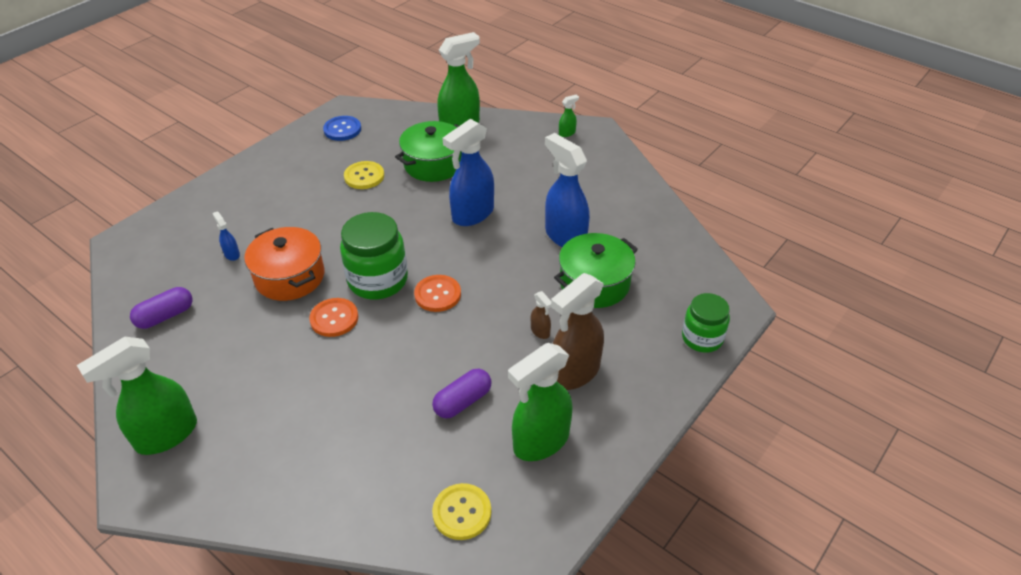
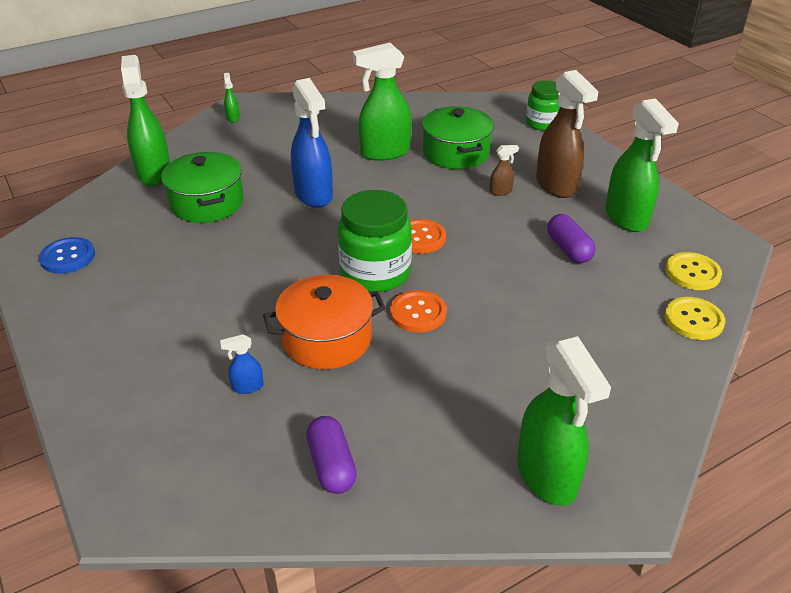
camera: 70 degrees left, 5 degrees down
(364, 176) = (183, 254): yellow button -> yellow button (693, 320)
(565, 236) = (384, 152): blue spray bottle -> green spray bottle

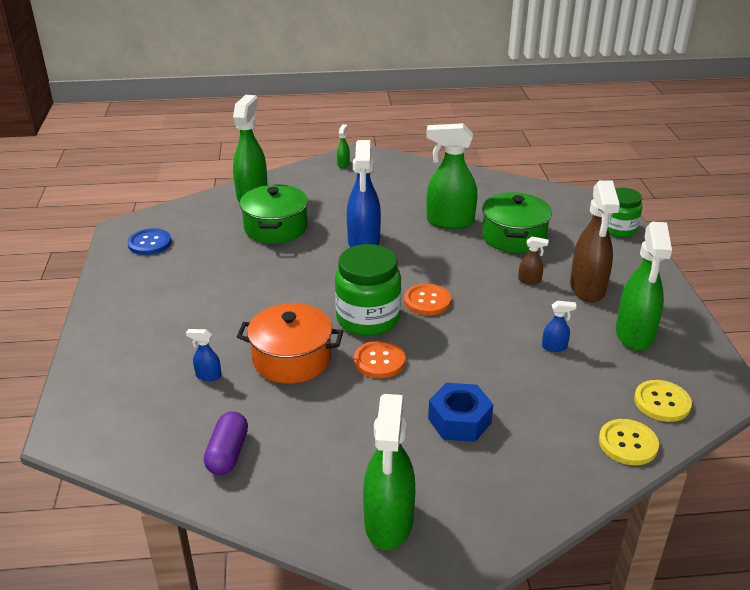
camera: 25 degrees right, 5 degrees down
(537, 348) = (459, 421): none -> blue nut
(568, 249) = (554, 347): purple capsule -> blue spray bottle

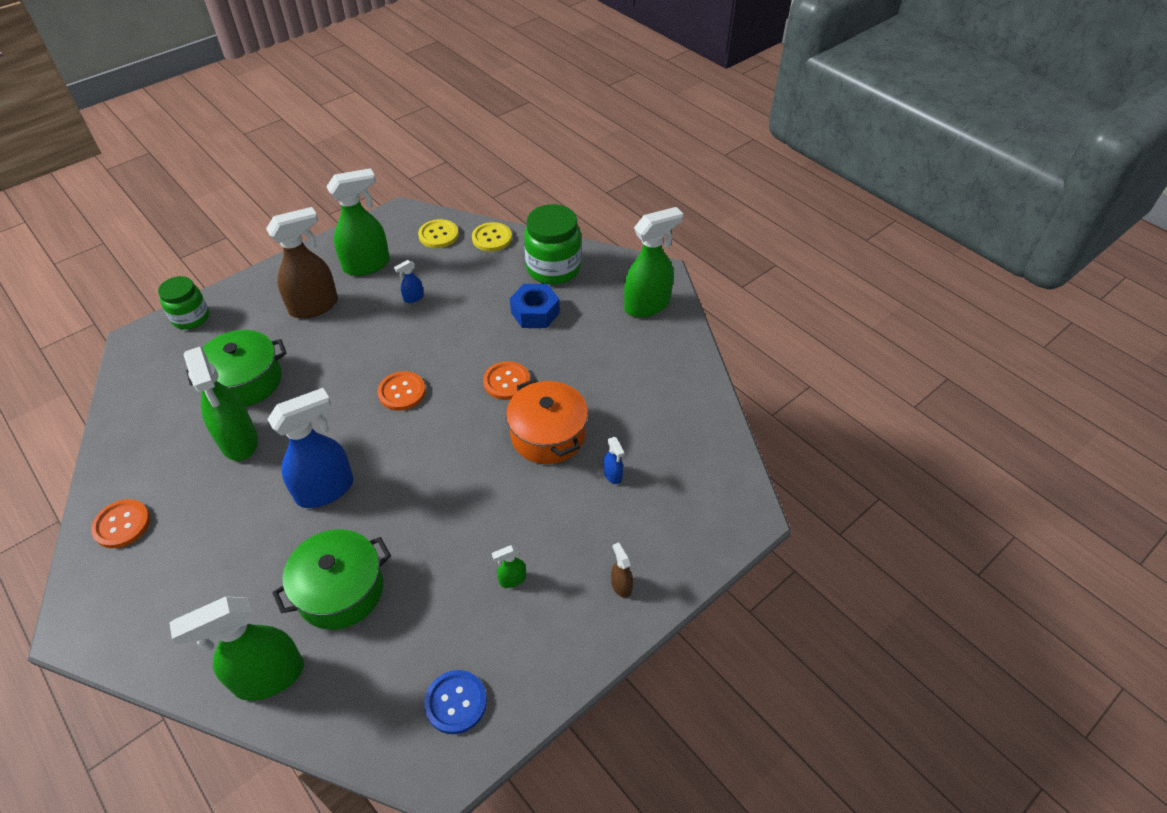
camera: 125 degrees left, 15 degrees up
(227, 453) = (671, 408): purple capsule -> none
(343, 164) = (120, 627): green spray bottle -> green spray bottle (512, 579)
(368, 319) = (457, 417): green jar -> green jar (553, 268)
(419, 174) = (122, 524): none -> orange button
(529, 280) = (323, 343): brown spray bottle -> brown spray bottle (621, 585)
(554, 347) = (413, 298): blue spray bottle -> blue spray bottle turned 90 degrees counterclockwise

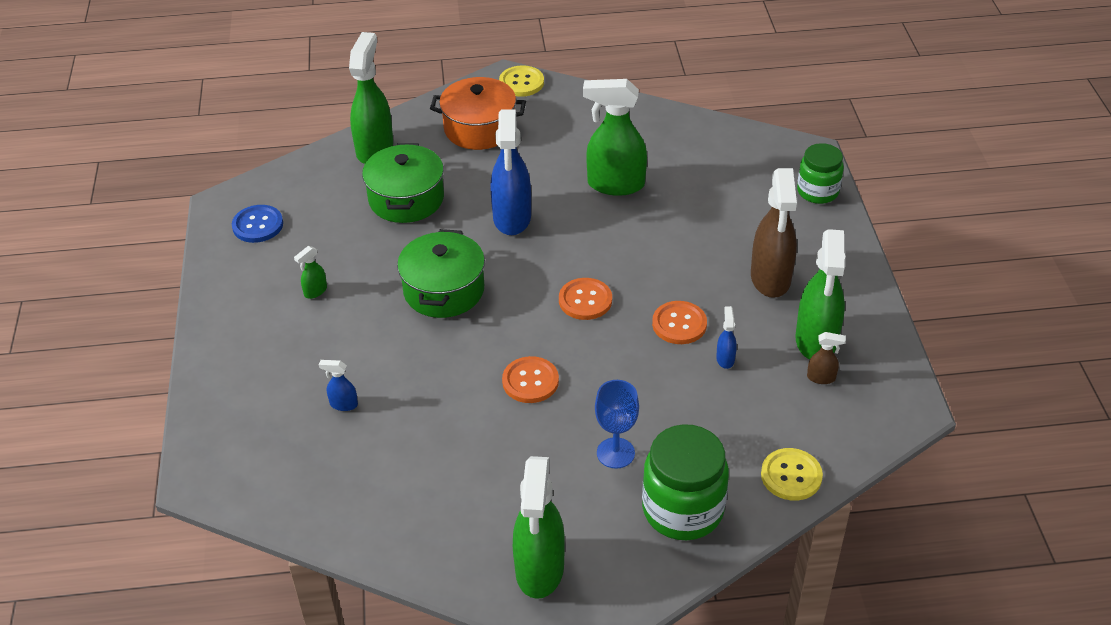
camera: 125 degrees right, 5 degrees down
(122, 524) = (580, 110): orange button -> orange button (679, 324)
(246, 381) = (691, 205): green pot -> green pot (444, 290)
(438, 235) = (834, 426): yellow button -> yellow button (521, 83)
(512, 579) = (315, 291): green spray bottle -> green spray bottle turned 150 degrees counterclockwise
(535, 313) = (615, 453): blue nut -> blue goblet
(548, 435) = (434, 381): orange pot -> orange pot (479, 128)
(621, 585) = (239, 352): brown spray bottle -> brown spray bottle (821, 378)

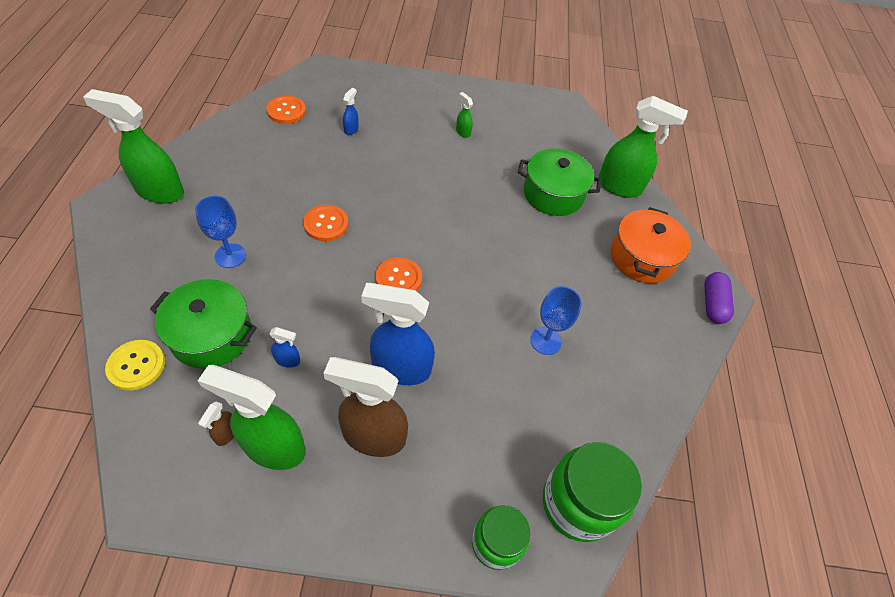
camera: 95 degrees right, 10 degrees up
(258, 225) = (539, 115): blue button -> none
(444, 290) = (441, 196): green pot -> green pot (211, 335)
(512, 218) = (514, 253): blue spray bottle -> blue spray bottle (400, 368)
(521, 83) = (713, 304): yellow button -> purple capsule
(615, 184) = (545, 341): green spray bottle -> blue goblet
(679, 324) = (344, 338): orange button -> orange button (286, 111)
(682, 510) = (153, 281): green jar -> green jar (578, 503)

